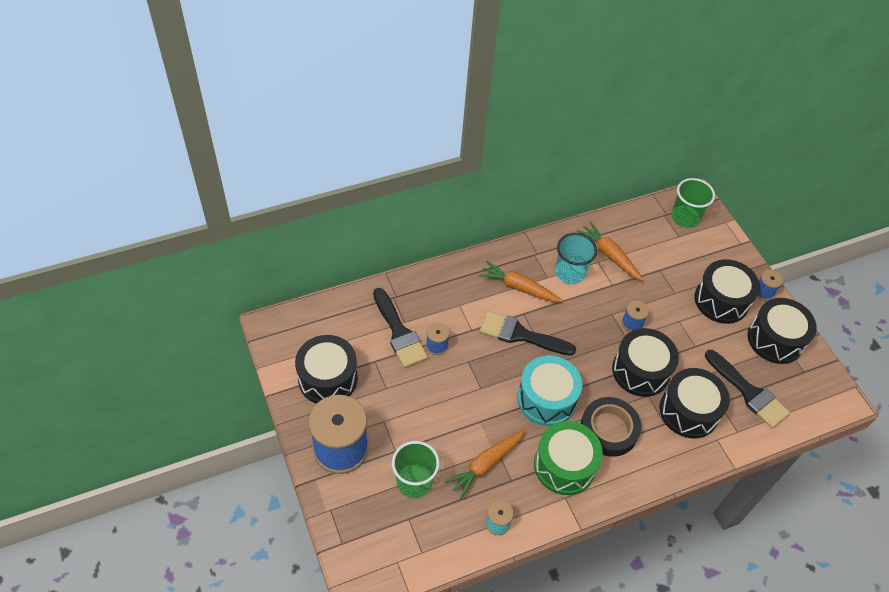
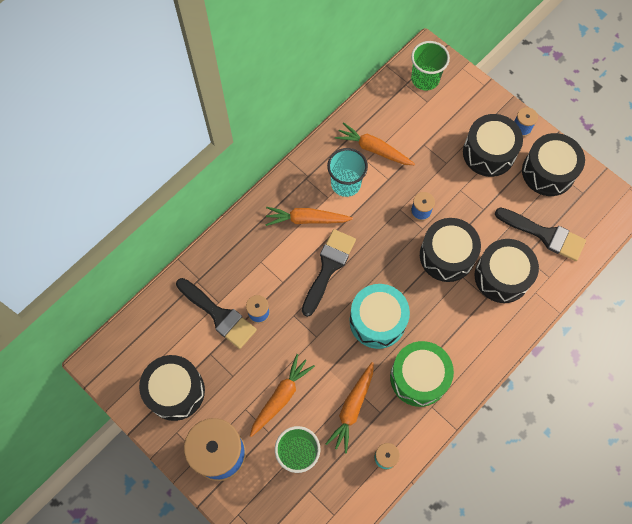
camera: 20 degrees left, 15 degrees up
(422, 425) = (281, 397): none -> orange carrot
(520, 335) = (328, 267): black brush -> black brush turned 120 degrees clockwise
(609, 429) = (442, 325): black tape -> none

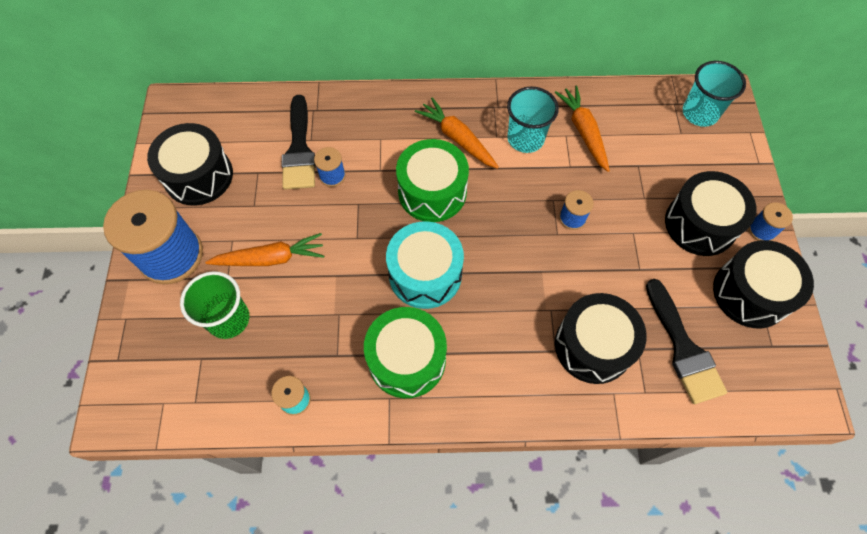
camera: 45 degrees right, 5 degrees down
(328, 267) = (432, 192): black brush -> green drum
(352, 408) = (317, 327): orange carrot -> none
(425, 79) = (700, 113): green cup -> turquoise cup
(447, 255) = (555, 277): black drum -> none

